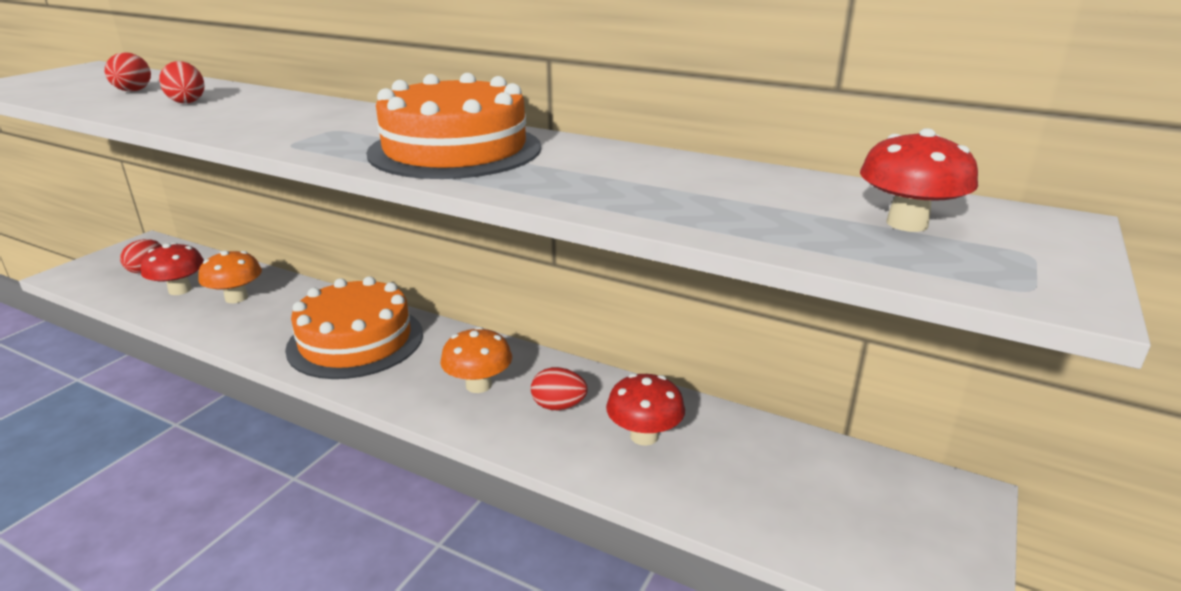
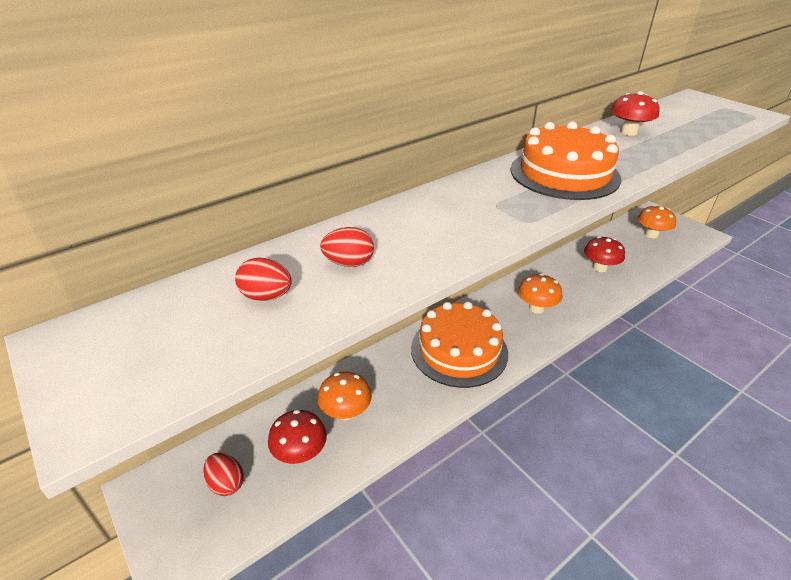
camera: 65 degrees left, 10 degrees up
(558, 406) = (567, 286): red egg -> none
(845, 497) = (651, 234): none -> orange mushroom
(907, 223) = (696, 114): red mushroom -> red mushroom (629, 132)

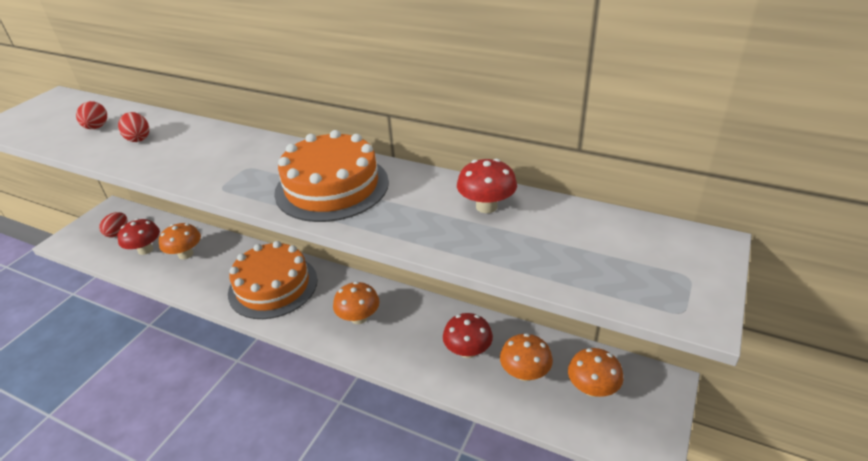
camera: 65 degrees right, 0 degrees up
(630, 253) = (525, 373): none -> orange mushroom

